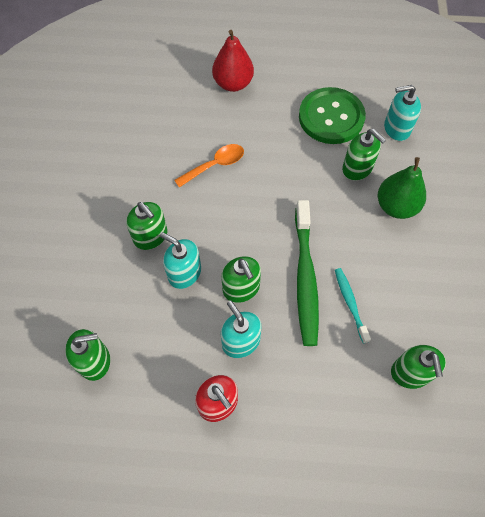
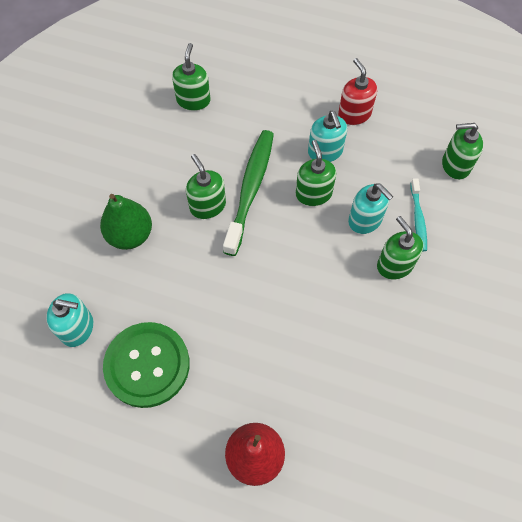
camera: 165 degrees left, 0 degrees up
(215, 165) = (309, 333): orange spoon -> none
(350, 303) = (218, 159): turquoise toothbrush -> turquoise toothbrush (418, 218)
(357, 168) = (149, 288): green soap dispenser -> green soap dispenser (207, 206)

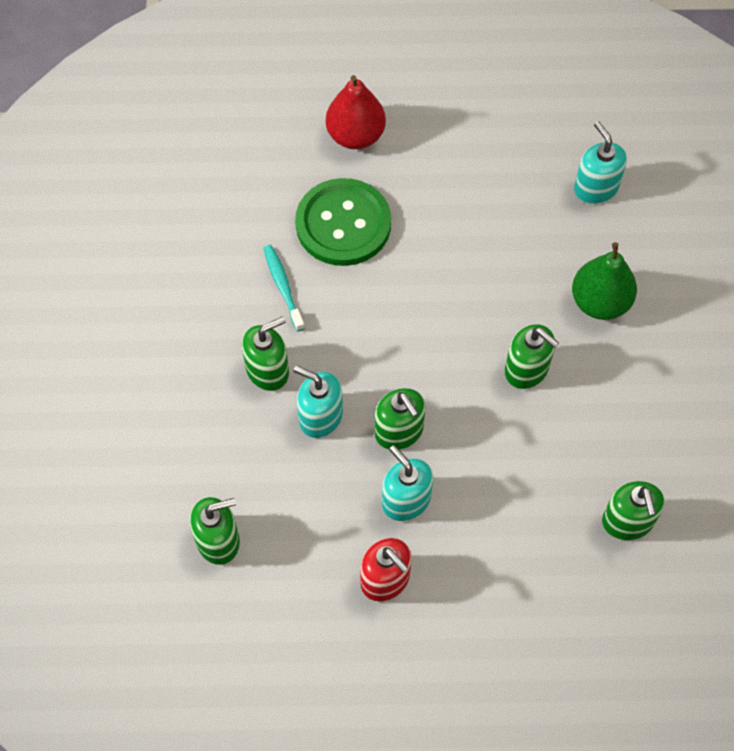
camera: 160 degrees right, 0 degrees up
(77, 328) = (595, 188): turquoise soap dispenser -> turquoise soap dispenser turned 75 degrees clockwise
(147, 365) = (502, 177): green button -> green button (343, 224)
(250, 189) = (483, 409): green toothbrush -> none
(394, 265) = (268, 370): green soap dispenser -> green soap dispenser turned 75 degrees counterclockwise
(418, 218) = (253, 441): turquoise toothbrush -> turquoise toothbrush (283, 287)

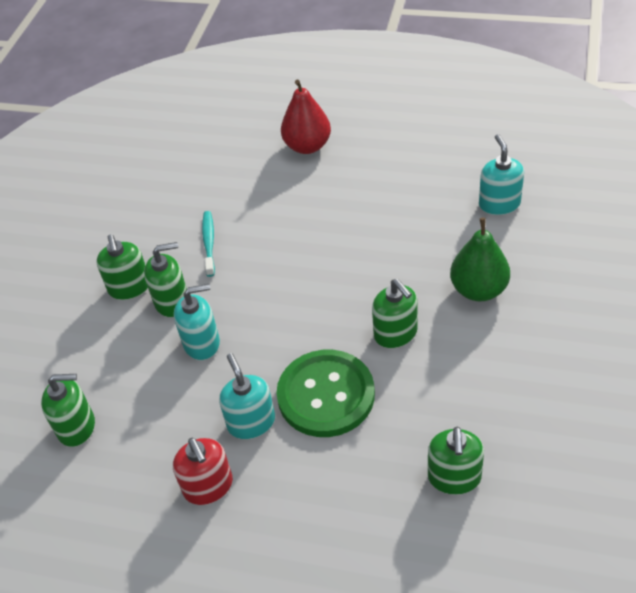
camera: 20 degrees right, 15 degrees down
(320, 416) = (202, 343): turquoise soap dispenser -> turquoise soap dispenser turned 120 degrees clockwise
(343, 224) = (275, 205): green button -> green button (326, 395)
(399, 431) = (265, 365): green soap dispenser -> green soap dispenser (129, 287)

